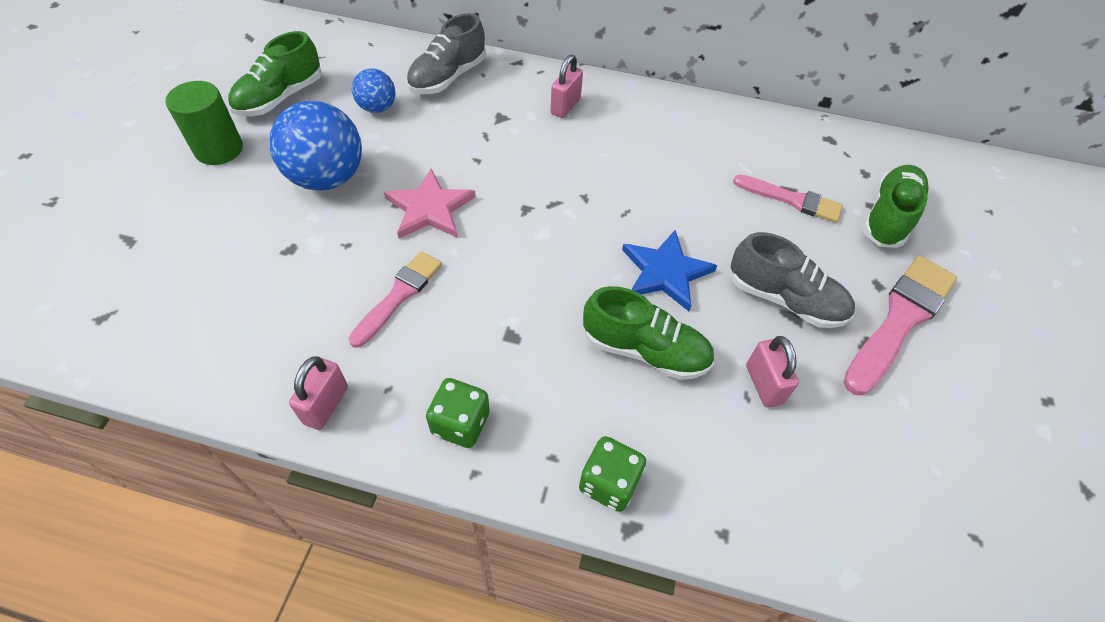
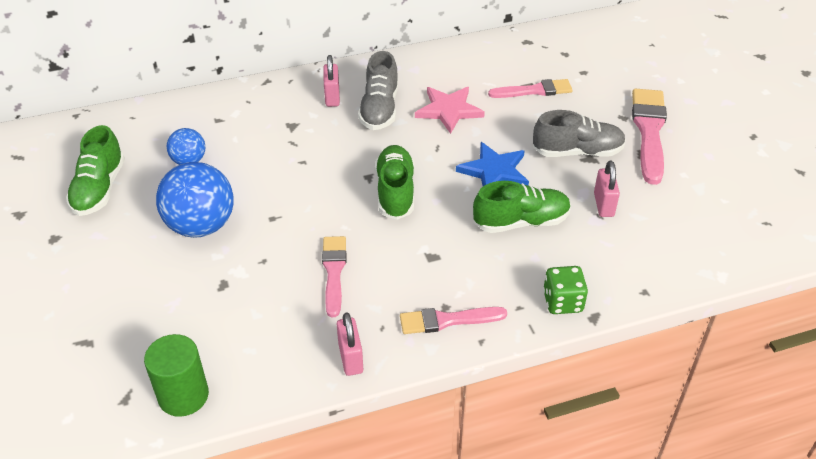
camera: 30 degrees left, 10 degrees down
(219, 149) = (89, 248): green cylinder -> green cylinder (183, 395)
(429, 208) = (300, 209): pink star -> pink star (449, 110)
(448, 77) = (223, 115): grey shoe -> grey shoe (379, 109)
(460, 423) = (447, 320): green dice -> pink brush
(763, 384) = (603, 205): pink padlock -> pink padlock turned 45 degrees clockwise
(888, 217) = (598, 75): green shoe -> green shoe (395, 192)

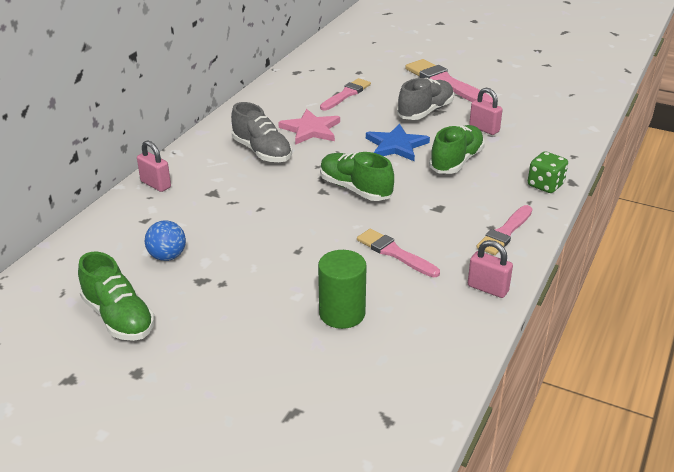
camera: 45 degrees left, 10 degrees down
(183, 395) = (424, 386): green cylinder -> green cylinder (342, 313)
(201, 226) = (252, 287): blue ball -> none
(332, 97) = (214, 162): pink padlock -> pink padlock (156, 184)

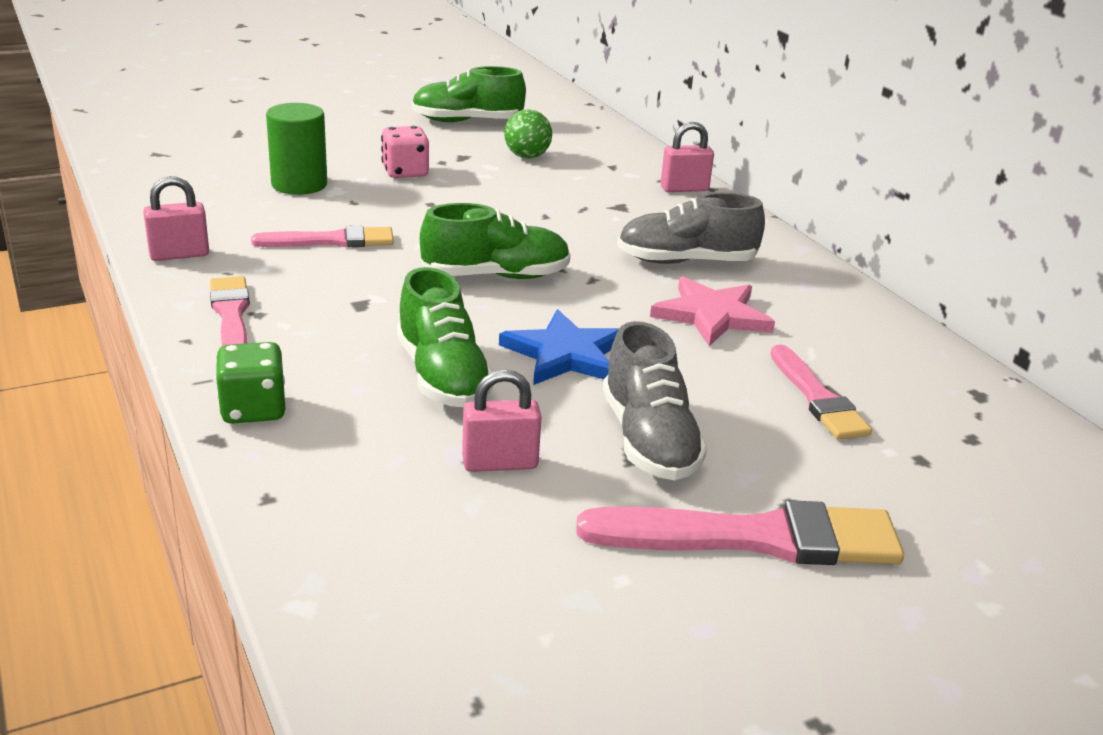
camera: 125 degrees right, 5 degrees down
(167, 256) = (527, 156): blue ball -> green ball
(262, 286) = (405, 172): none -> pink dice

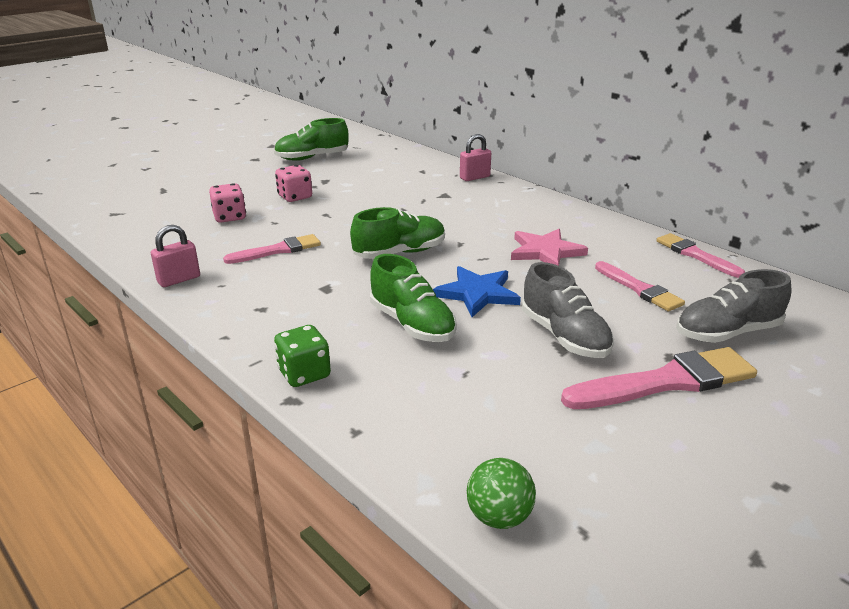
camera: 15 degrees left, 0 degrees up
(231, 315) = (244, 313): pink brush -> pink brush (695, 255)
(299, 184) = (229, 217): green cylinder -> pink dice
(500, 463) = (487, 372): pink padlock -> none
(527, 156) = (365, 174): green ball -> green ball (499, 517)
(686, 261) = (507, 222): grey shoe -> grey shoe (727, 332)

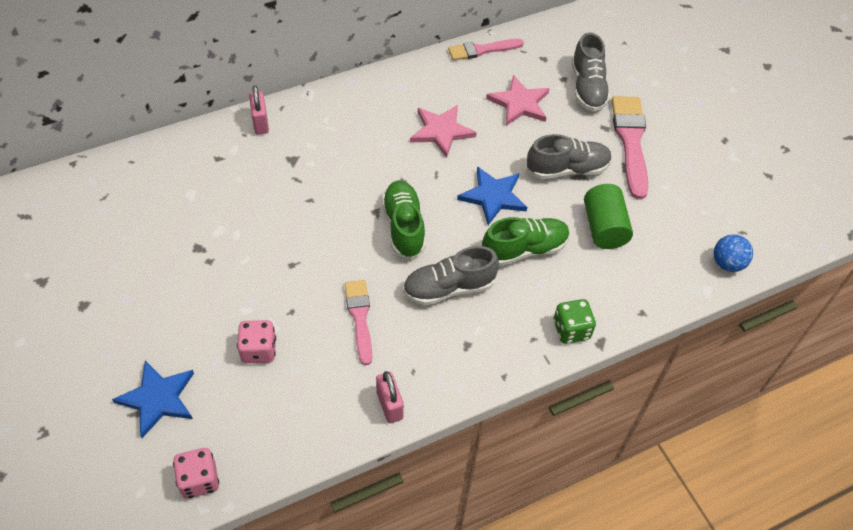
camera: 75 degrees left, 25 degrees up
(176, 193) = (157, 399): none -> blue star
(295, 197) = (232, 283): pink dice -> pink dice (199, 480)
(312, 158) = (116, 246): green shoe -> none
(333, 287) = (449, 288): none -> grey shoe
(487, 378) = (604, 227): none -> green cylinder
(499, 517) = (727, 263): green ball -> blue ball
(639, 289) = (519, 103): pink brush -> pink star

